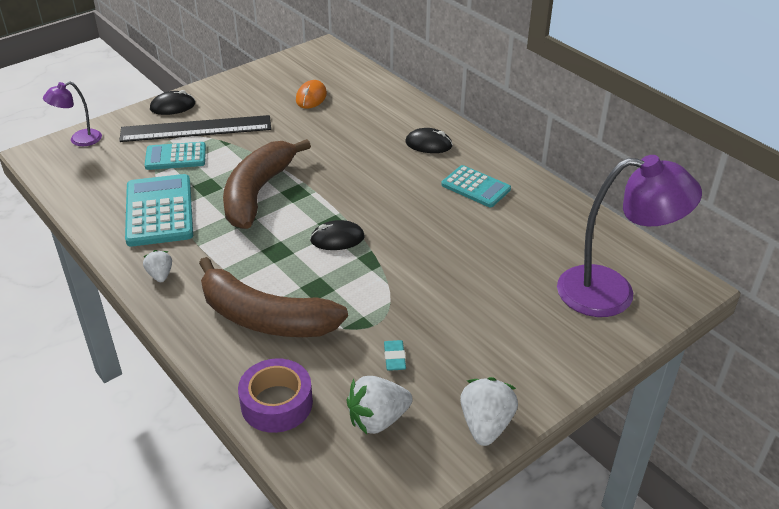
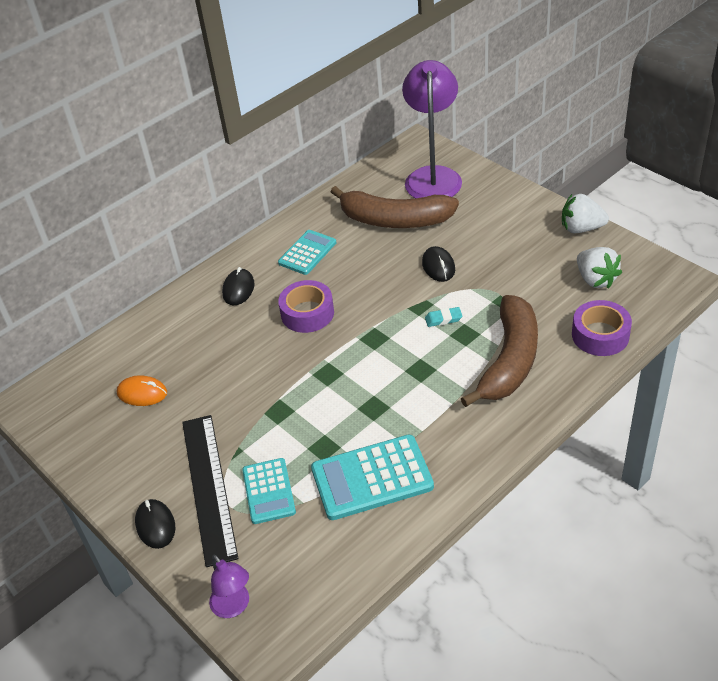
camera: 90 degrees left, 5 degrees up
(160, 275) = (472, 448): white strawberry -> none
(257, 193) = (331, 403): brown banana -> brown banana (394, 220)
(337, 239) = (395, 332): black mouse -> black mouse (438, 266)
(382, 184) = (307, 313): none -> purple tape
(394, 358) = (532, 278): turquoise eraser -> turquoise eraser (443, 319)

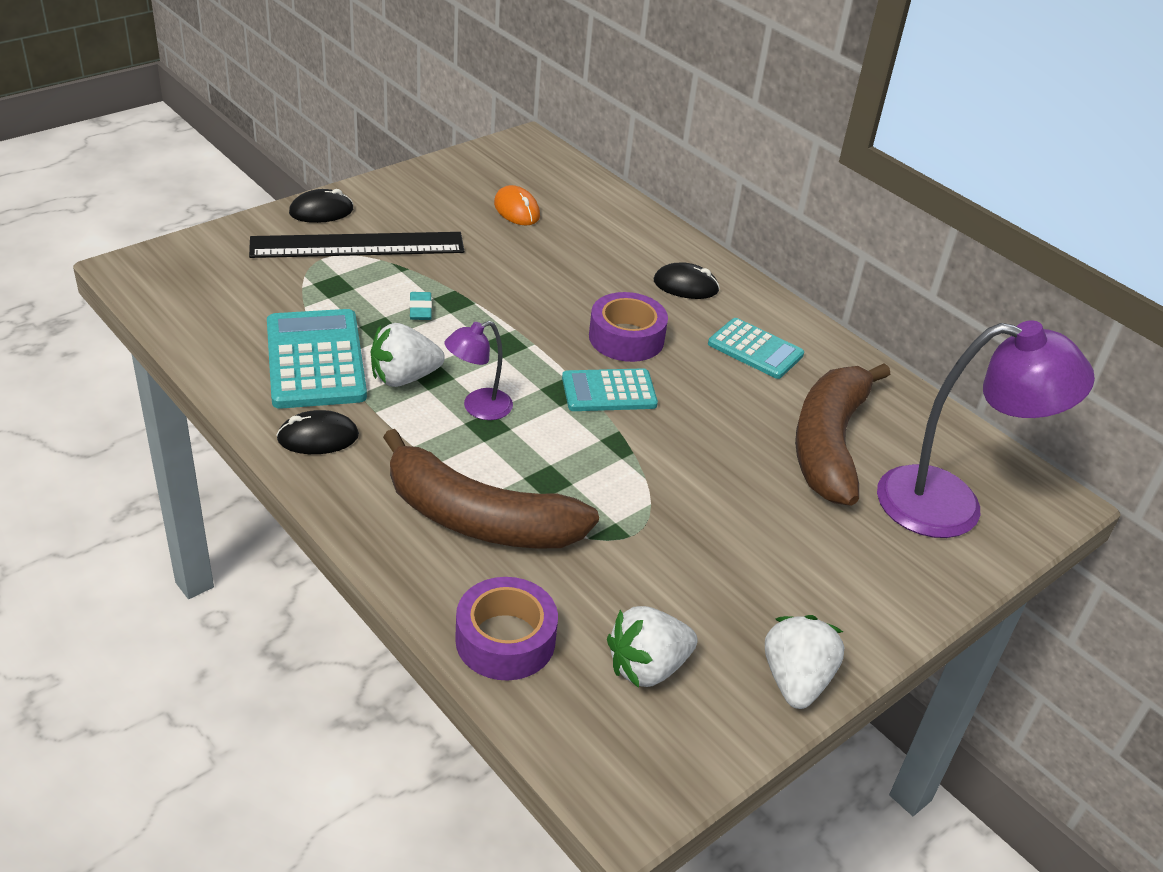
camera: 85 degrees right, 5 degrees down
(142, 393) = (516, 210): orange mouse -> orange mouse turned 45 degrees counterclockwise
(234, 607) = (191, 252): purple lamp -> purple lamp (478, 408)
(269, 491) = (332, 284): turquoise calculator -> turquoise calculator (609, 391)
(380, 422) = (404, 378): none -> white strawberry
(438, 266) = (708, 476): black mouse -> black mouse (318, 437)
(443, 319) = (586, 463): turquoise eraser -> turquoise eraser (420, 309)

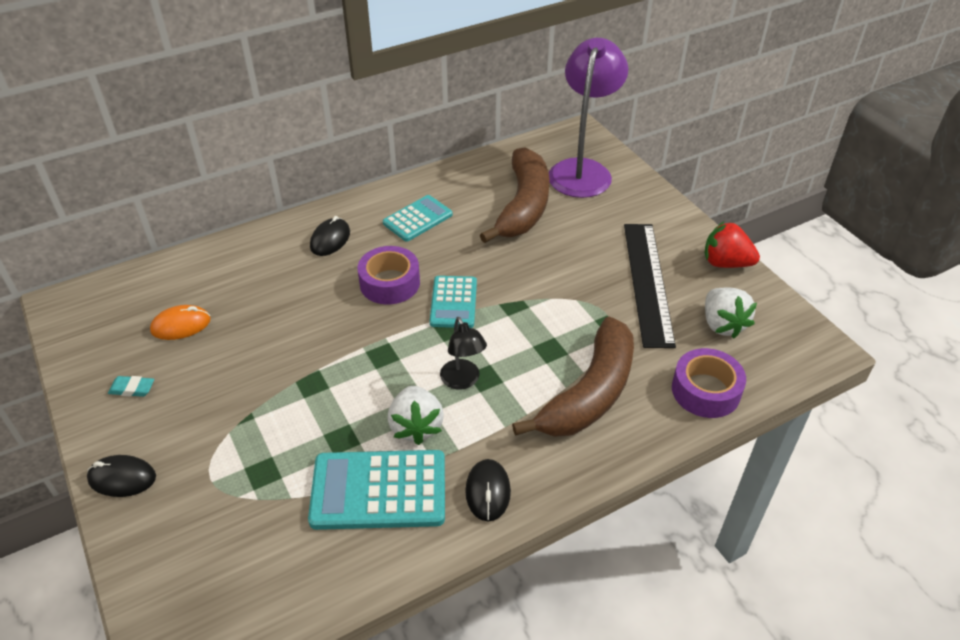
camera: 75 degrees left, 5 degrees up
(321, 211) = (122, 478): black mouse -> black mouse turned 75 degrees counterclockwise
(357, 245) = (198, 449): black ruler -> black ruler (647, 282)
(420, 309) = (319, 408): turquoise eraser -> turquoise eraser (132, 389)
(478, 408) = (463, 381): purple lamp -> black lamp
(795, 680) = (725, 263): white strawberry -> red strawberry
(829, 444) = (523, 206): brown banana -> brown banana turned 105 degrees counterclockwise

